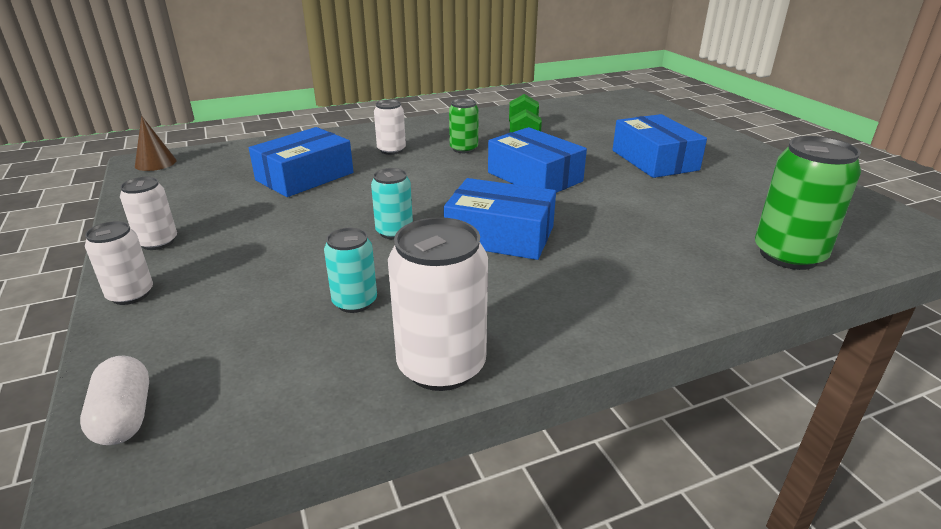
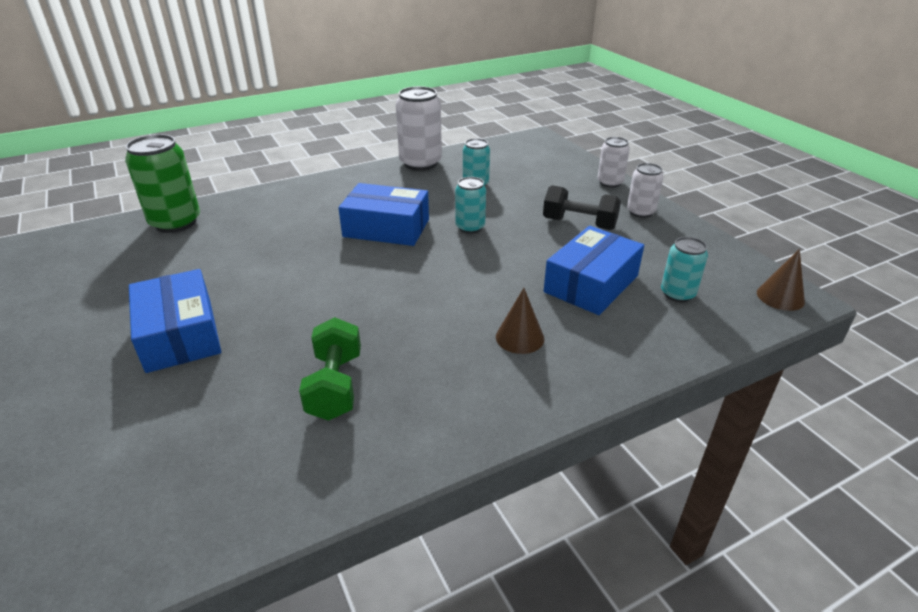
camera: 175 degrees right, 5 degrees up
(124, 417) = (547, 145): white capsule -> none
(238, 168) = (677, 294): none -> turquoise can
(256, 230) = (579, 224): none -> black dumbbell
(391, 150) = (520, 337): white can -> brown cone
(463, 149) = (424, 346): green can -> none
(534, 177) = (342, 296): blue box -> none

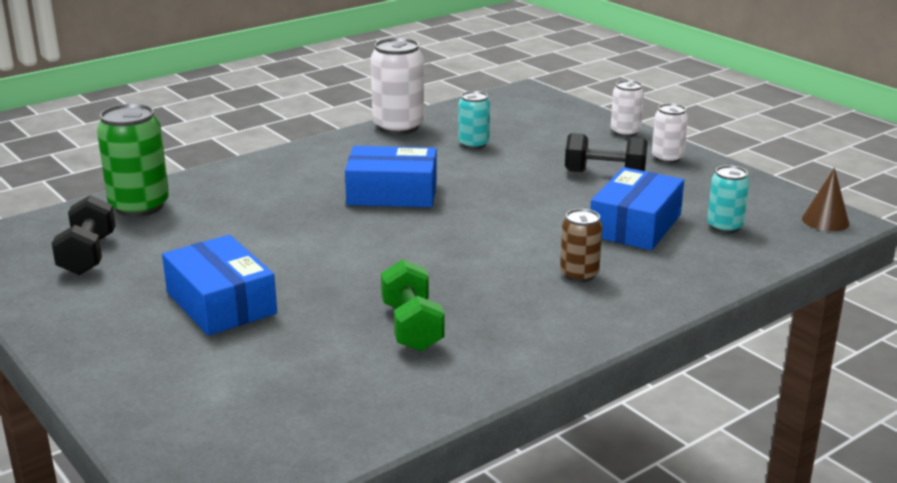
camera: 10 degrees left, 10 degrees down
(104, 268) = (87, 255): none -> black dumbbell
(470, 227) = (486, 185): turquoise can -> none
(520, 337) = (579, 274): brown cone -> brown can

